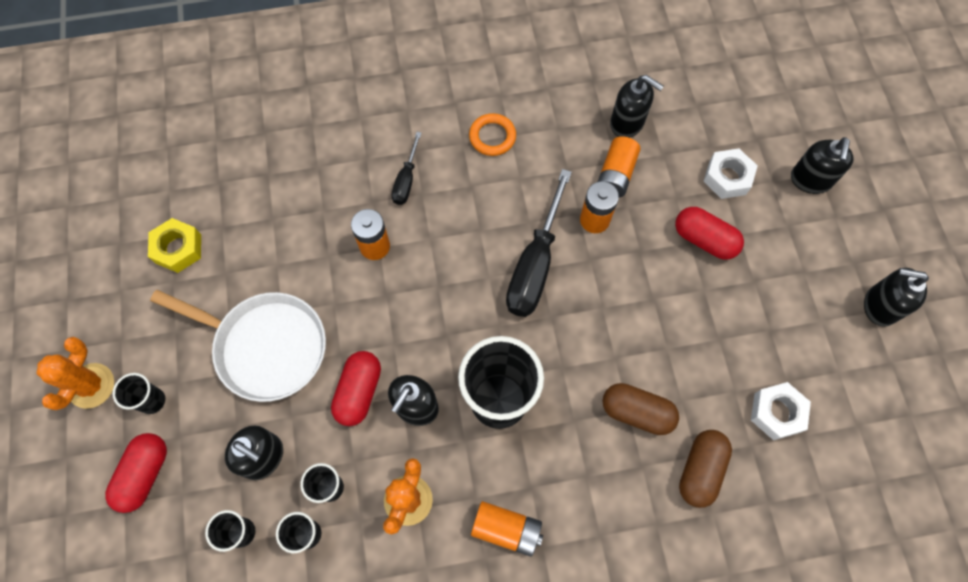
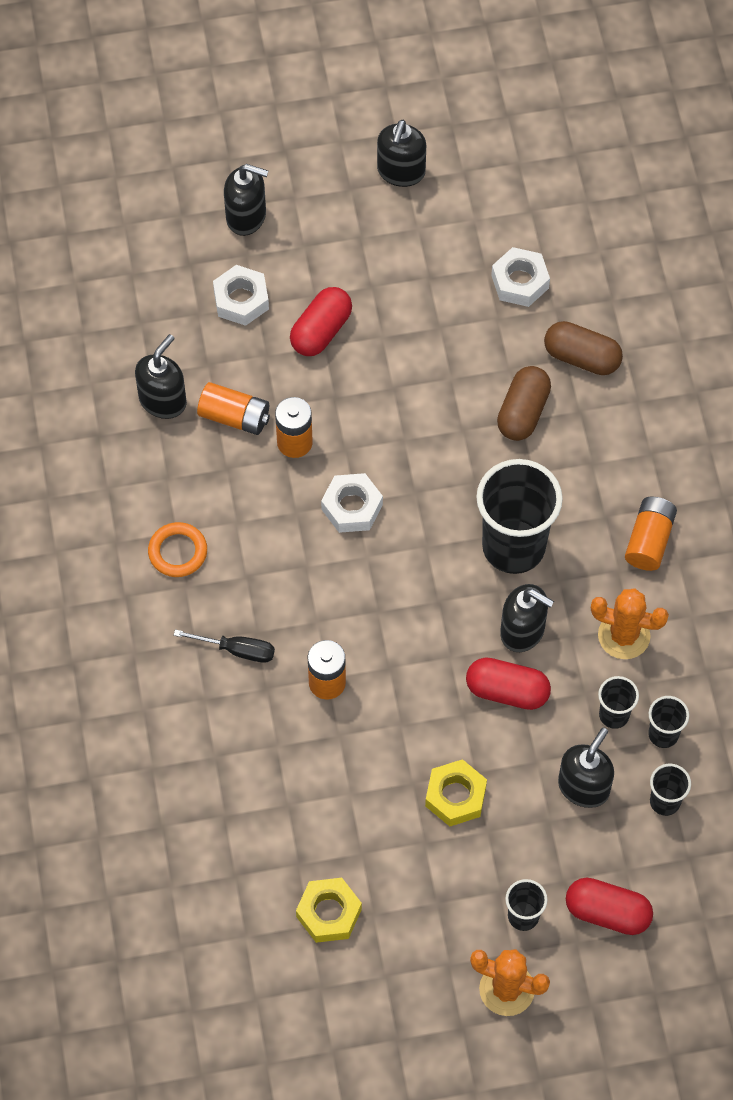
camera: 90 degrees left, 5 degrees down
(265, 347) = (455, 796): white pan -> yellow nut
(535, 265) = (352, 507): black screwdriver -> white nut

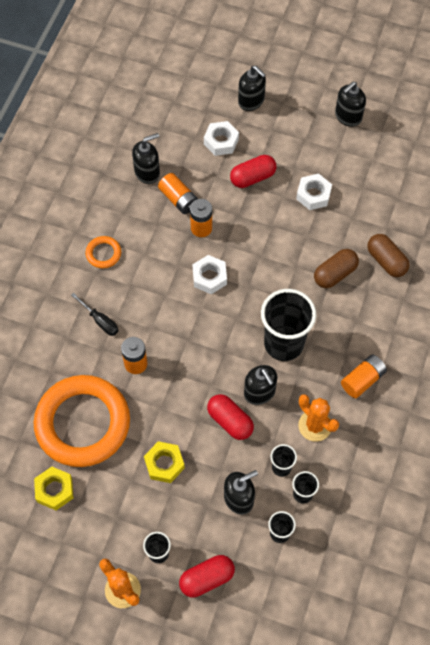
camera: 30 degrees right, 0 degrees up
(307, 803) = (83, 423): none -> orange ring
(520, 282) = (377, 204): white nut -> white nut (313, 195)
(607, 912) = (207, 578): red capsule -> red capsule turned 75 degrees counterclockwise

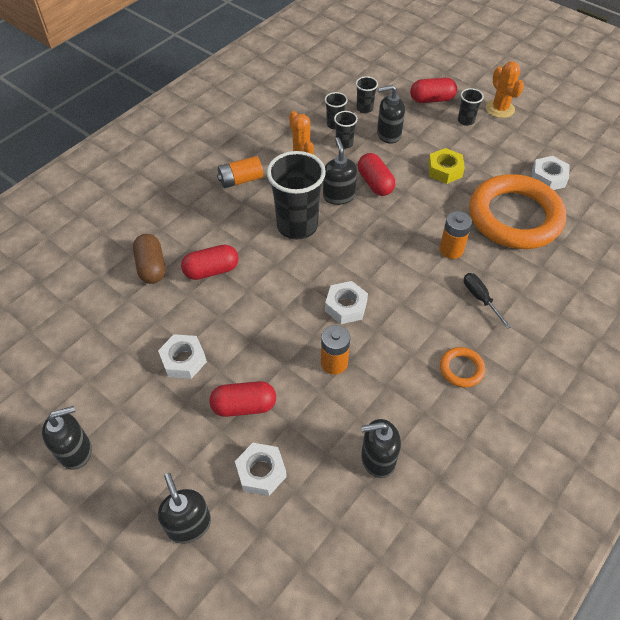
camera: 160 degrees left, 10 degrees down
(54, 490) = (548, 178): yellow nut -> white nut
(178, 199) = (348, 408): orange battery -> none
(335, 274) = (211, 270): brown capsule -> red capsule

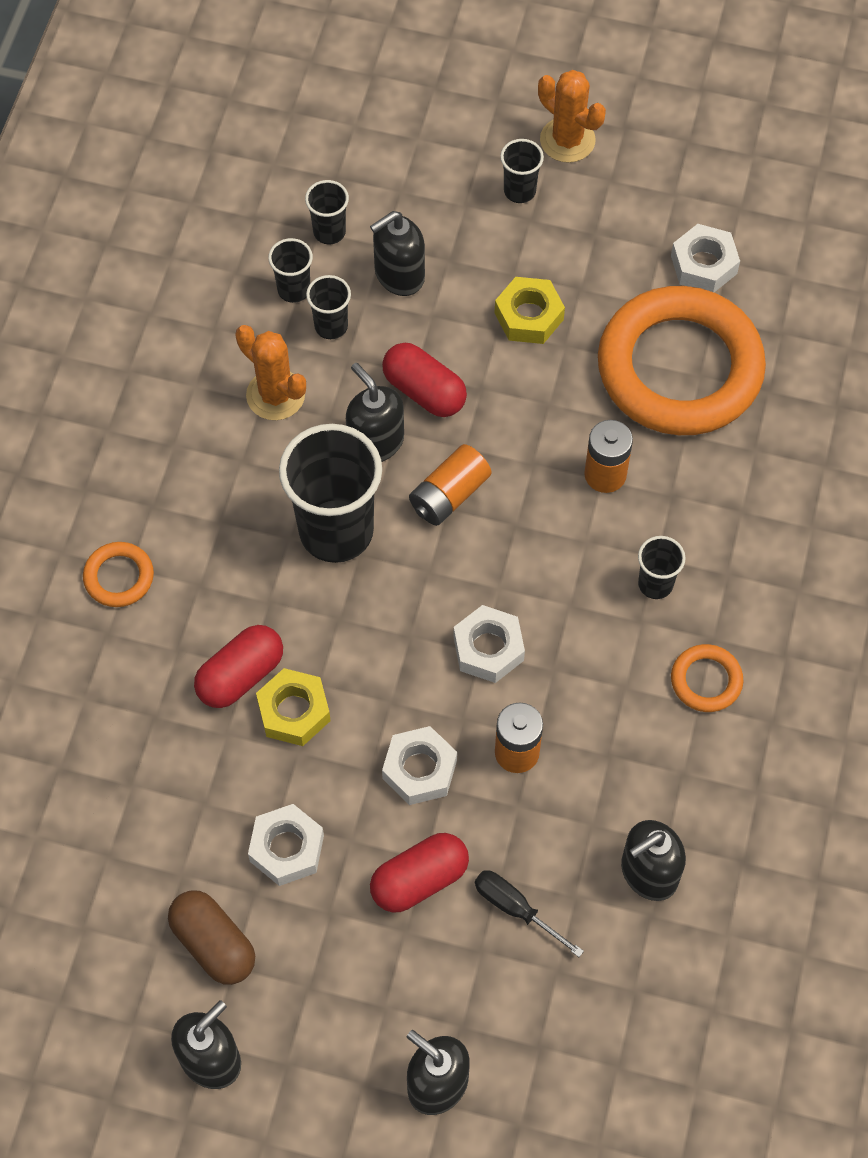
camera: 25 degrees left, 10 degrees up
(151, 267) = (137, 711): brown capsule -> brown capsule (213, 944)
(181, 208) = (119, 577): none -> orange ring
(227, 297) = (294, 711): none -> yellow nut
(241, 180) = (190, 478): orange battery -> orange battery (449, 495)
(261, 472) = (497, 965): white nut -> white nut (419, 769)
(431, 99) = (439, 164): red capsule -> none
(454, 310) = (655, 584): none -> black cup
(480, 298) = (685, 546): black screwdriver -> black screwdriver (515, 908)

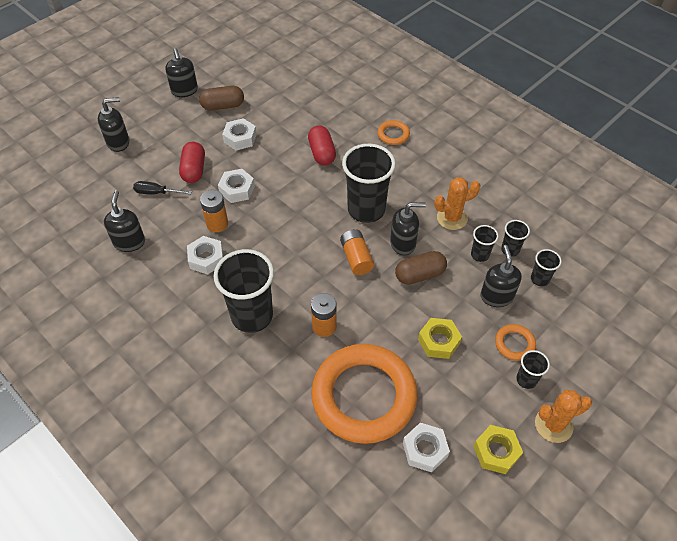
camera: 120 degrees right, 10 degrees down
(294, 711) = (293, 162): yellow nut -> yellow nut (496, 452)
(424, 391) = (420, 275): red capsule -> brown capsule
(488, 648) = (270, 236): white nut -> white nut (206, 258)
(515, 908) = (156, 193): black screwdriver -> black screwdriver turned 150 degrees counterclockwise
(655, 584) = (252, 316): black cup -> black cup, size x2.13
(706, 680) = (190, 310): orange ring -> orange ring (514, 344)

